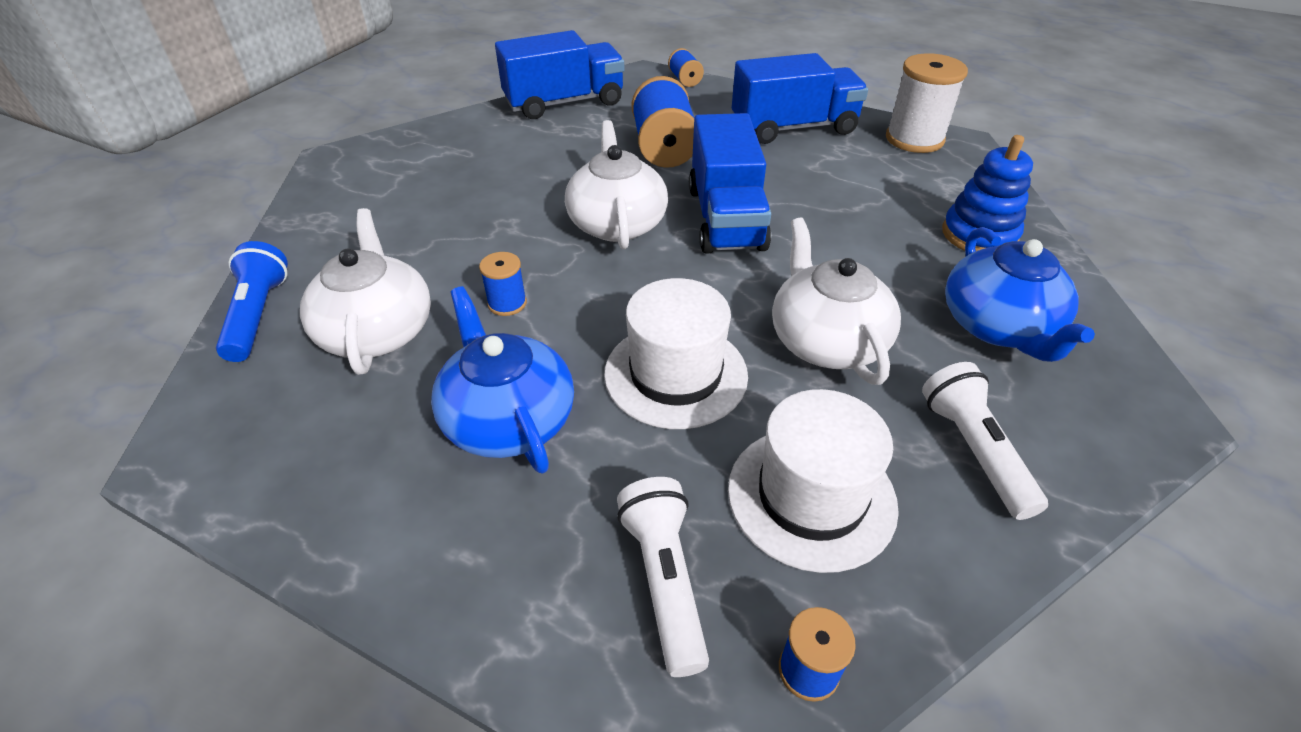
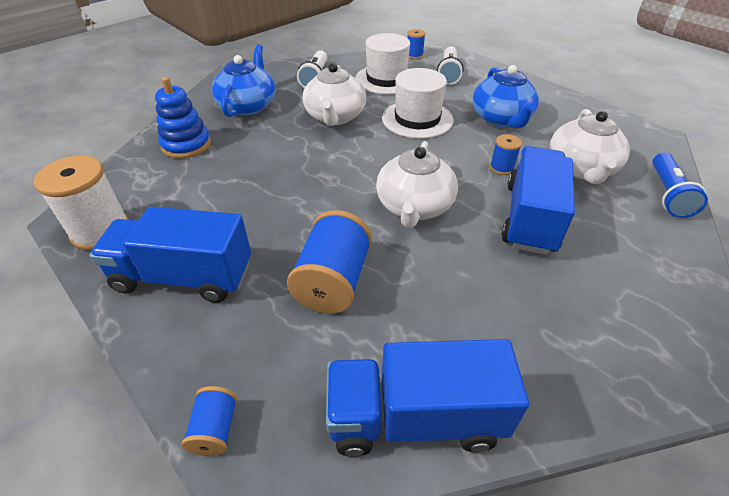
camera: 160 degrees left, 0 degrees up
(725, 218) = (332, 192): blue truck -> blue truck (530, 218)

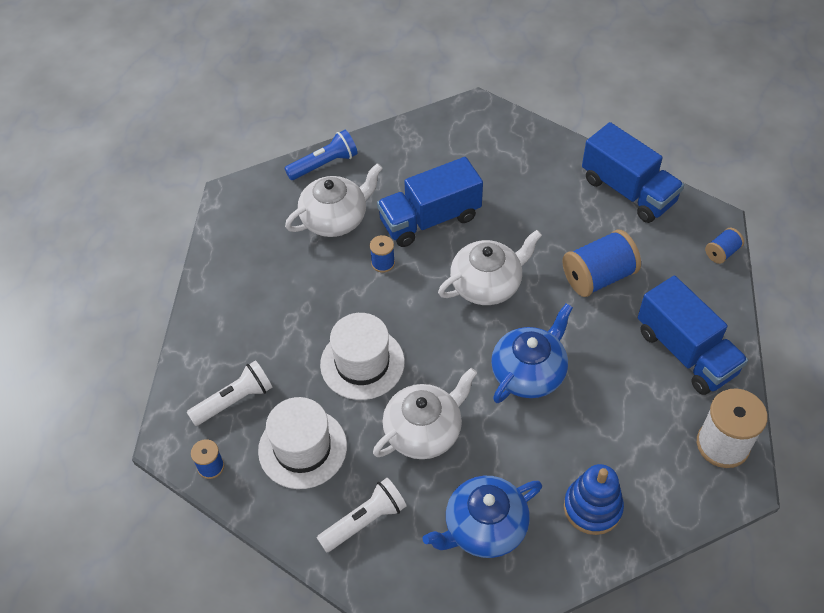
camera: 130 degrees left, 10 degrees up
(501, 119) = (300, 303): blue teapot -> blue teapot (529, 372)

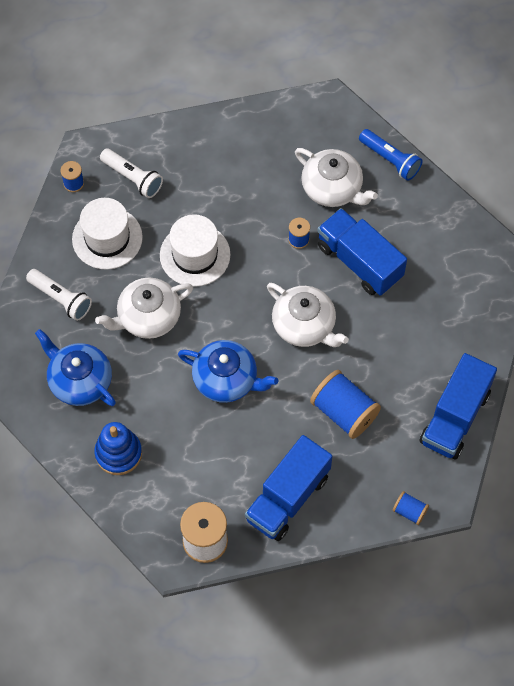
camera: 70 degrees right, 10 degrees up
(424, 431) = (148, 317): white teapot -> white teapot turned 120 degrees clockwise

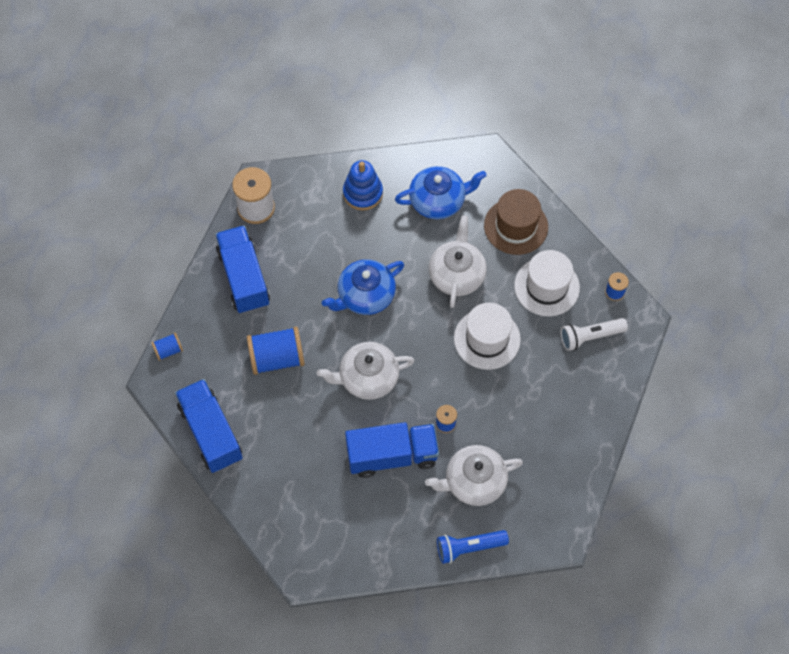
camera: 125 degrees right, 0 degrees up
(61, 299) = (516, 226): white flashlight -> brown hat

